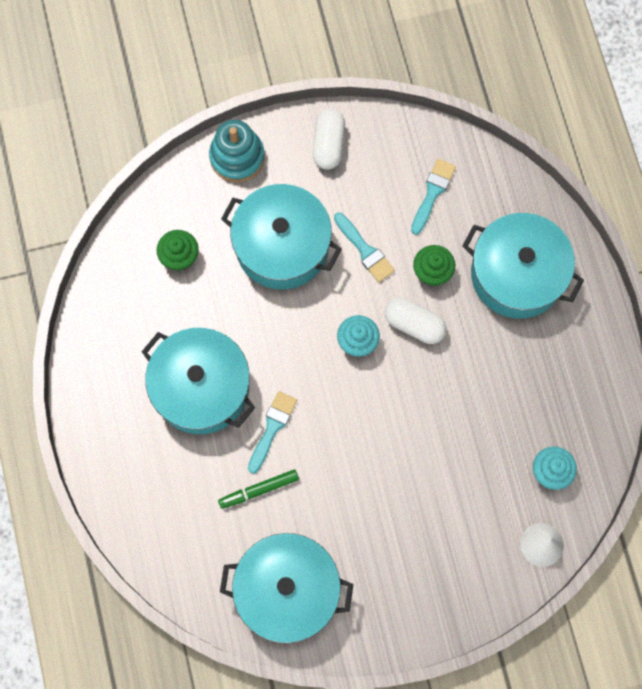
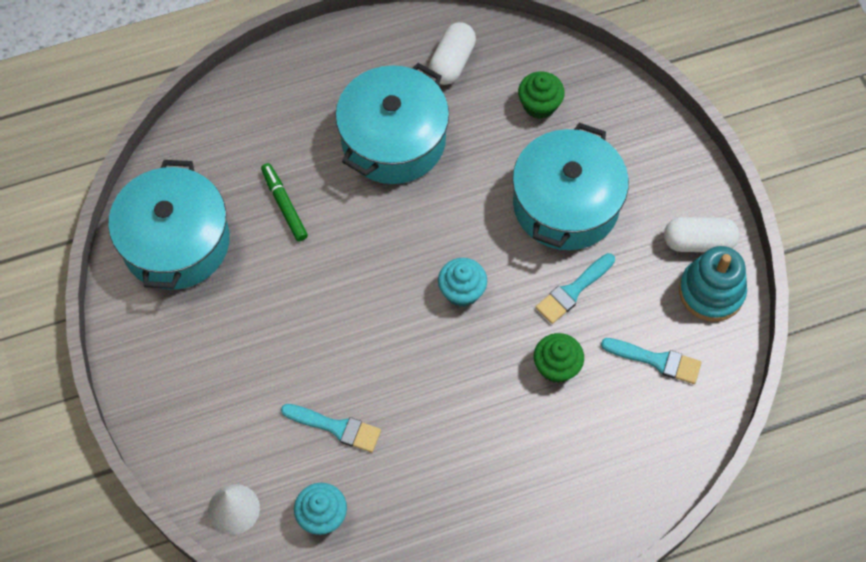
camera: 85 degrees right, 10 degrees down
(237, 157) = (666, 149): turquoise stacking toy -> turquoise stacking toy (711, 292)
(272, 428) = (353, 212): turquoise brush -> turquoise brush (336, 427)
(414, 324) = (488, 350): white capsule -> white capsule (452, 62)
(517, 274) = (566, 464): turquoise pot -> none

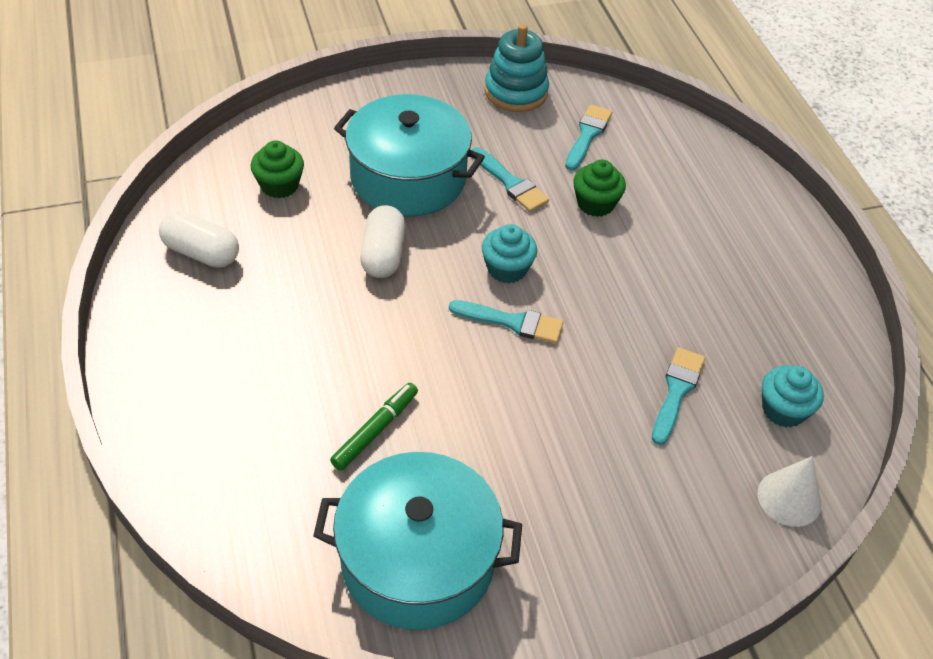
camera: 90 degrees left, 15 degrees down
(284, 205) = (375, 430): green marker -> green marker turned 150 degrees clockwise
(393, 140) = (299, 314): turquoise pot -> none
(400, 297) = (512, 322): none -> turquoise brush
(698, 242) = (462, 93): white capsule -> white capsule (383, 255)

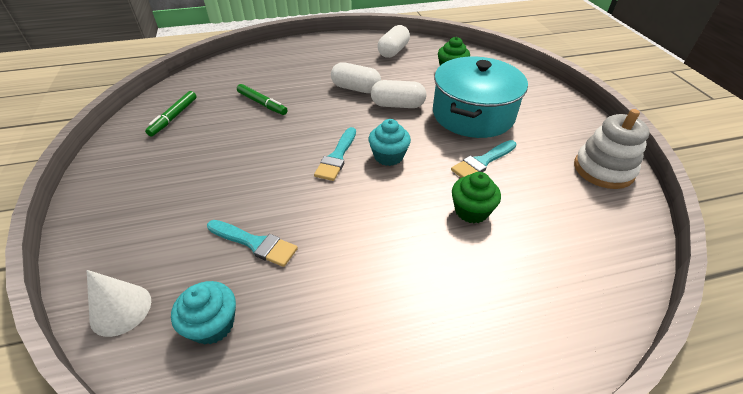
camera: 95 degrees right, 5 degrees down
(331, 304) = (356, 88): none -> white capsule
(417, 560) = (174, 117): turquoise pot -> green marker
(516, 92) = (603, 169): turquoise stacking toy -> white stacking toy
(587, 135) = (565, 213): turquoise brush -> none

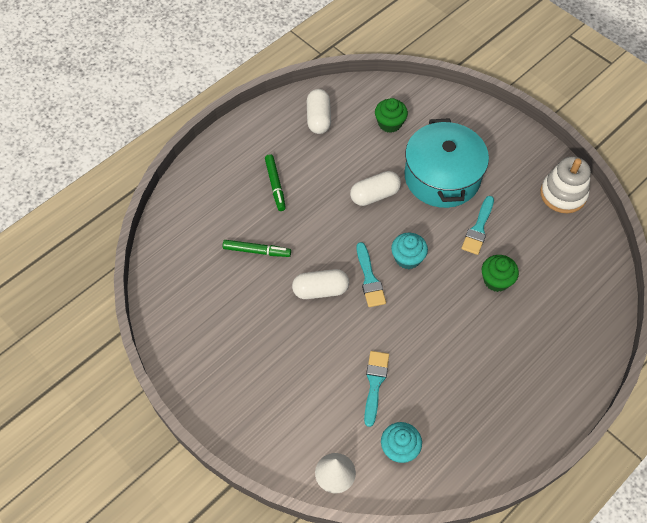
camera: 30 degrees left, 15 degrees up
(174, 117) = (193, 306): green marker -> green marker (275, 185)
(254, 243) = (375, 384): turquoise brush -> turquoise brush turned 75 degrees counterclockwise
(356, 88) = (323, 190): white capsule -> white capsule (320, 290)

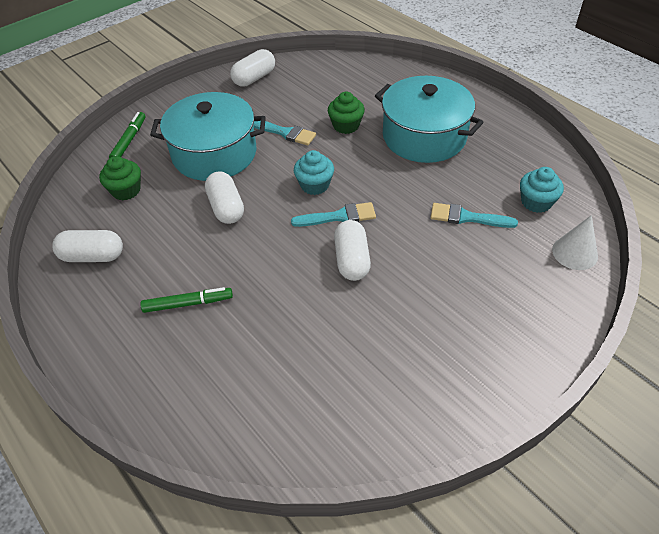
camera: 85 degrees left, 10 degrees down
(257, 251) = (290, 324): green marker -> green marker (129, 140)
(488, 352) = (424, 136): none -> turquoise pot
(563, 194) = (254, 78): white stacking toy -> white capsule

